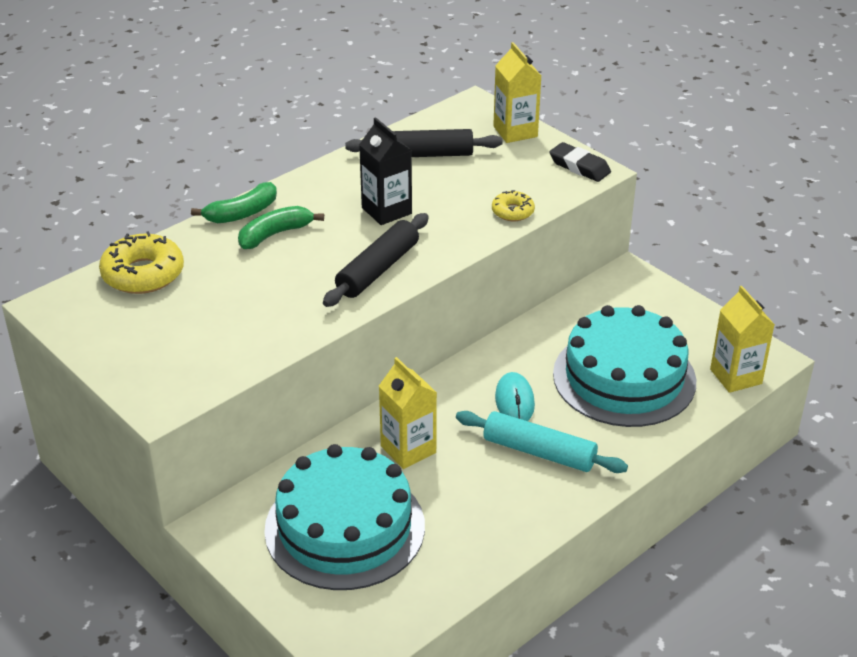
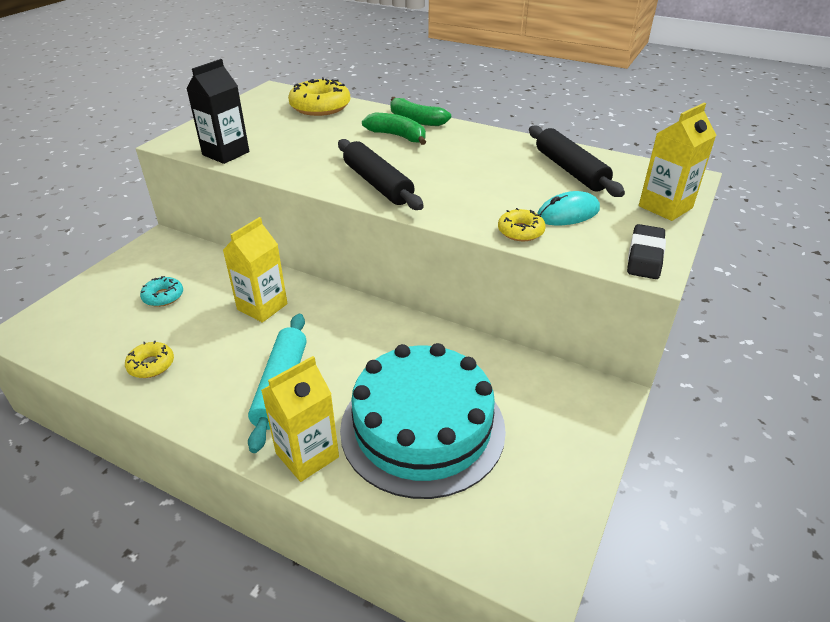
camera: 70 degrees right, 0 degrees up
(345, 527) = (163, 296): turquoise cake -> turquoise donut
(378, 269) = (377, 184): black rolling pin -> black rolling pin turned 45 degrees clockwise
(386, 211) = (466, 171): black carton -> black carton (226, 153)
(465, 542) = (151, 365): none -> yellow donut
(514, 401) = (349, 354): turquoise mouse -> turquoise mouse (568, 213)
(736, 376) = (478, 538): yellow carton -> yellow carton (307, 455)

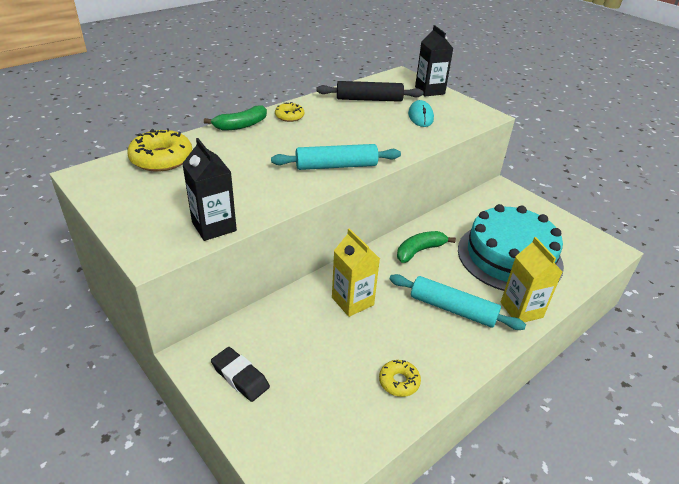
camera: 70 degrees left, 0 degrees up
(163, 296) = (300, 363): turquoise donut -> none
(377, 184) = (336, 166): black rolling pin -> turquoise rolling pin
(397, 136) = (262, 139): green banana -> green banana (419, 251)
(520, 231) = (432, 135): yellow donut -> yellow donut (289, 116)
(645, 256) = (475, 112): black eraser -> black eraser (240, 377)
(665, 207) = (429, 90): yellow carton -> black carton

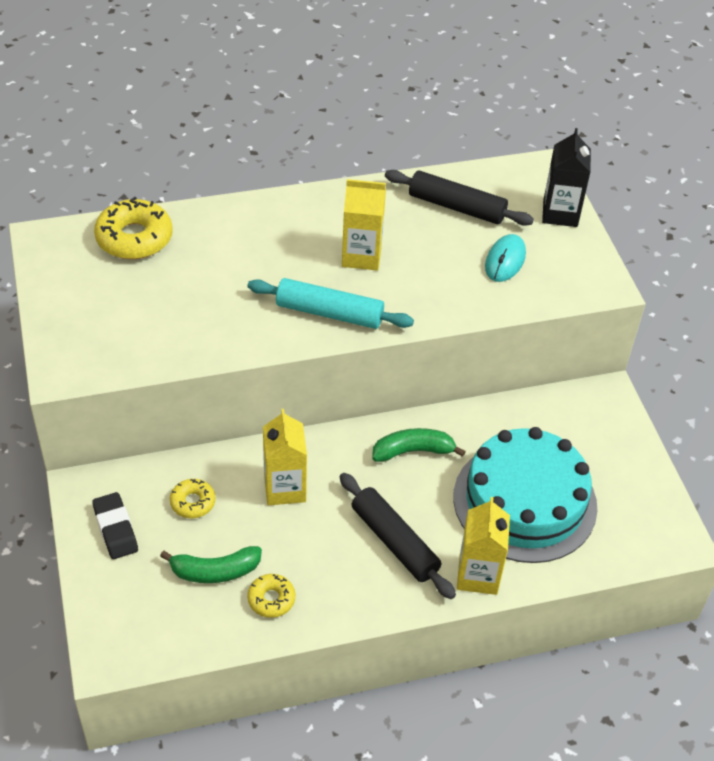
camera: 25 degrees right, 10 degrees up
(214, 226) = (140, 357): black carton -> none
(241, 125) = (255, 208): green banana -> green banana (215, 571)
(289, 116) = (326, 209): yellow donut -> yellow donut (193, 502)
(332, 133) = (361, 256): none -> yellow carton
(452, 309) = (394, 542): turquoise rolling pin -> black rolling pin

